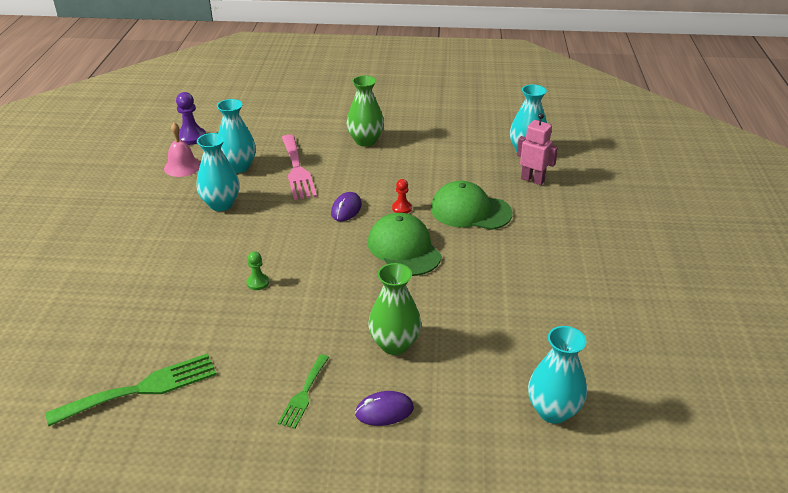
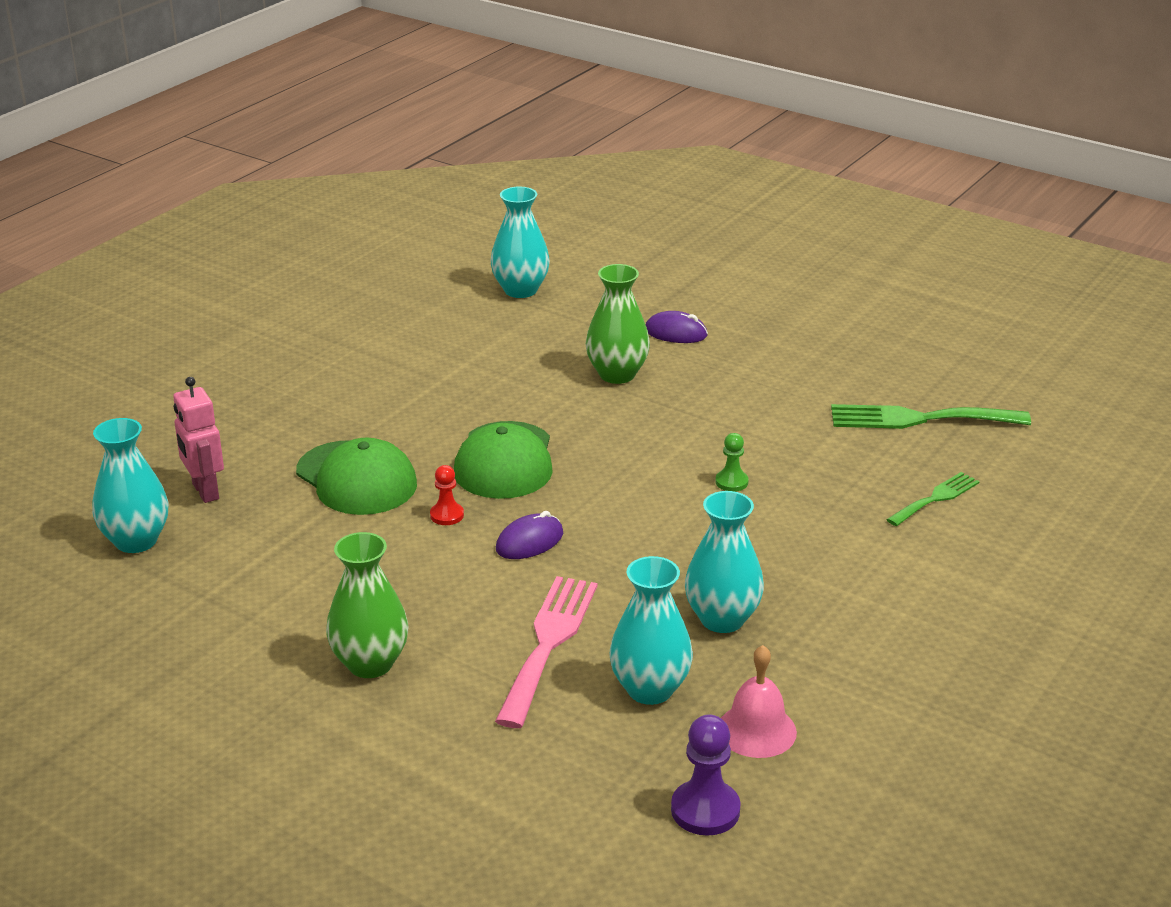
camera: 150 degrees left, 5 degrees down
(304, 394) = (746, 366): green fork -> green fork (936, 498)

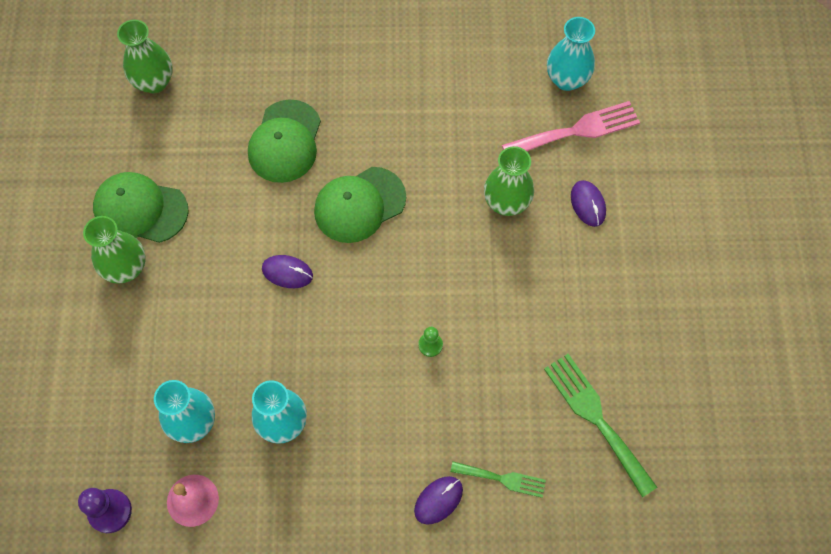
camera: 55 degrees right, 35 degrees up
(136, 541) = (154, 82): turquoise vase -> green vase
(205, 491) = (219, 78): pink robot -> none
(301, 620) = (140, 209): none -> green cap
(447, 515) = (282, 212): red pawn -> none
(548, 643) = (200, 344): pink fork -> pink fork (577, 130)
(924, 548) = (438, 500): none -> purple mouse

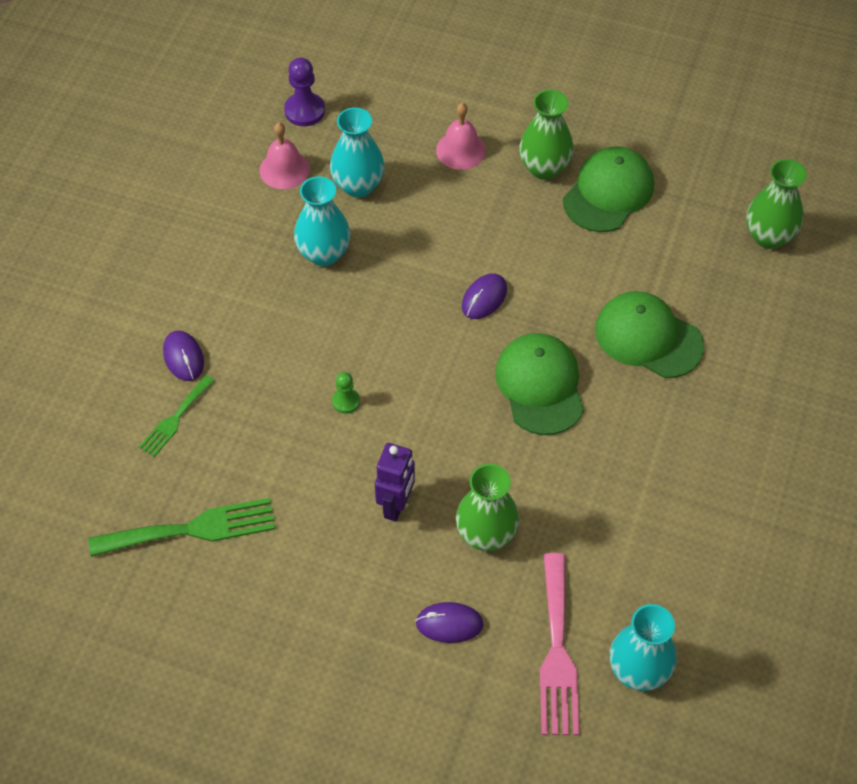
camera: 110 degrees right, 10 degrees down
(123, 346) = (461, 150): none -> pink bell
(509, 273) = (396, 505): none -> purple robot

